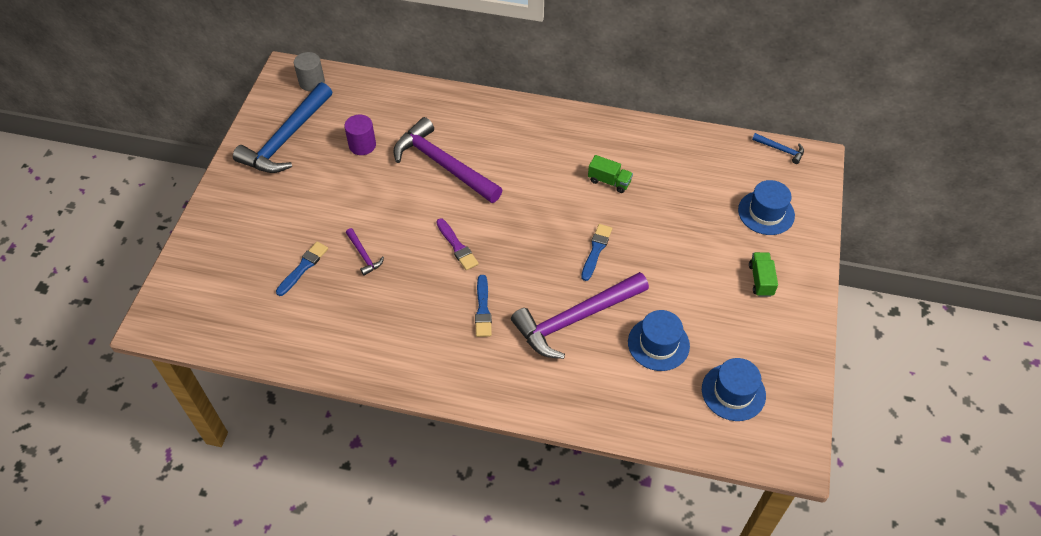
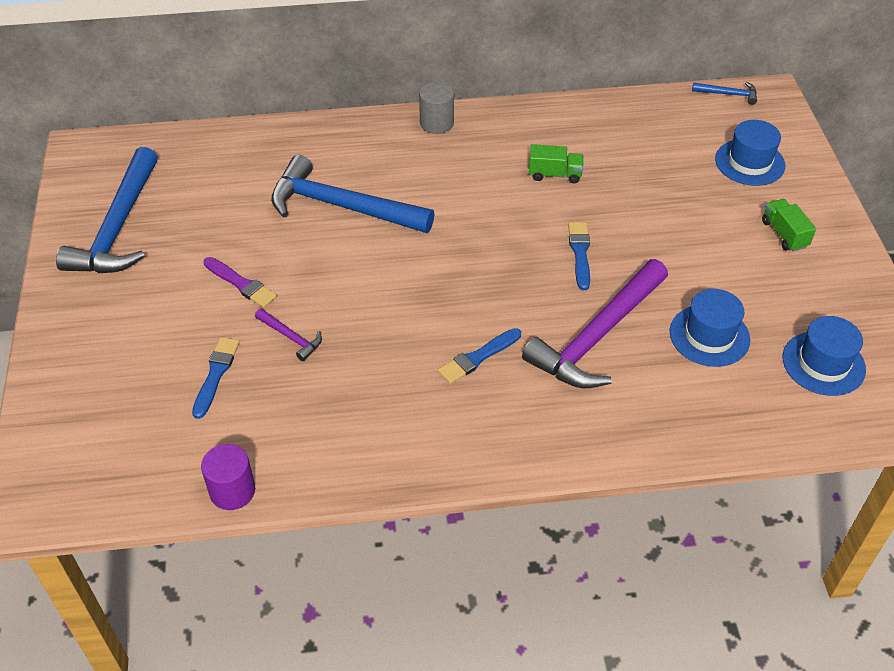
camera: 20 degrees left, 5 degrees down
(312, 82) = (121, 154): grey cylinder -> grey cylinder (436, 123)
(362, 145) = (225, 210): purple cylinder -> purple cylinder (232, 491)
(442, 164) = (341, 206): purple hammer -> blue hammer
(457, 246) = (407, 294): purple brush -> purple brush (241, 284)
(483, 309) = (478, 357): blue brush -> blue brush turned 75 degrees clockwise

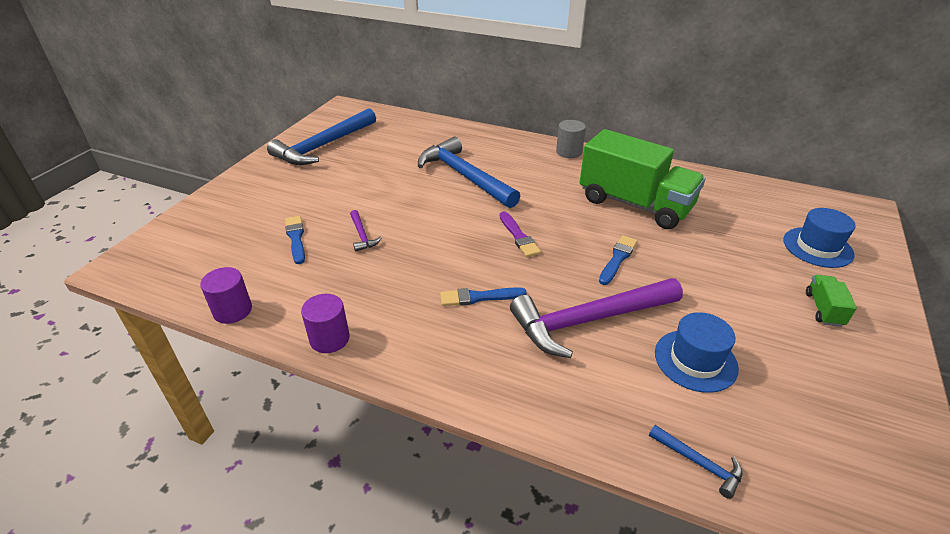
camera: 30 degrees right, 10 degrees down
(216, 374) = (296, 238): blue brush -> blue brush turned 60 degrees counterclockwise
(241, 284) = (362, 196): purple brush -> purple brush (519, 236)
(367, 471) = (329, 339): none -> purple cylinder
(554, 174) = (634, 204): green truck -> green truck, size x2.46
(729, 94) = (824, 198): blue hammer -> blue hammer (699, 463)
(823, 363) = (808, 433): blue hat -> none

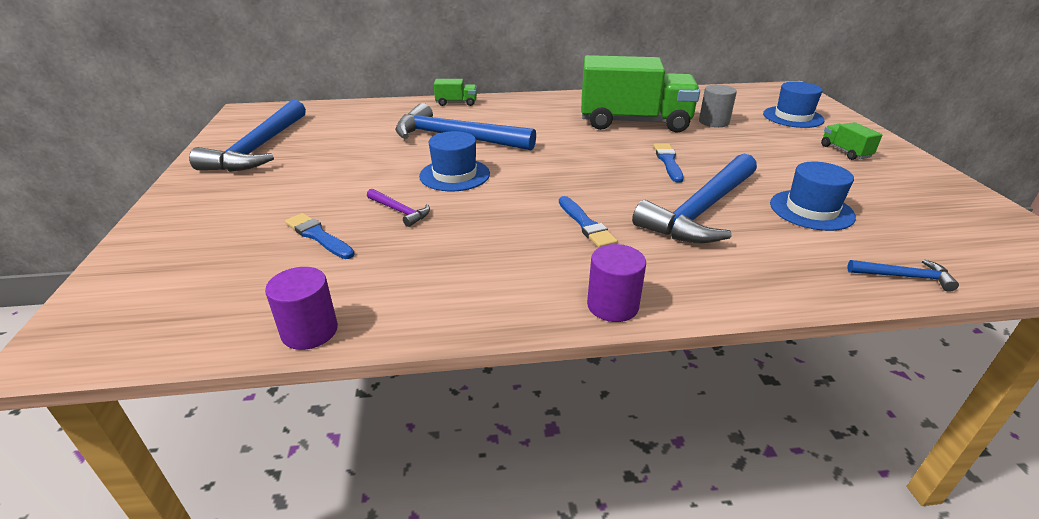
camera: 30 degrees left, 5 degrees down
(329, 339) = (471, 313): purple cylinder -> purple cylinder (612, 305)
(429, 214) = (454, 175): none -> blue hat
(479, 297) = (586, 224): blue brush -> blue brush turned 75 degrees counterclockwise
(499, 138) = (456, 103): none -> green truck
(519, 236) = (565, 169): purple brush -> none
(569, 152) = (534, 100): grey cylinder -> grey cylinder (713, 122)
(588, 321) = (700, 211): purple hammer -> blue hammer

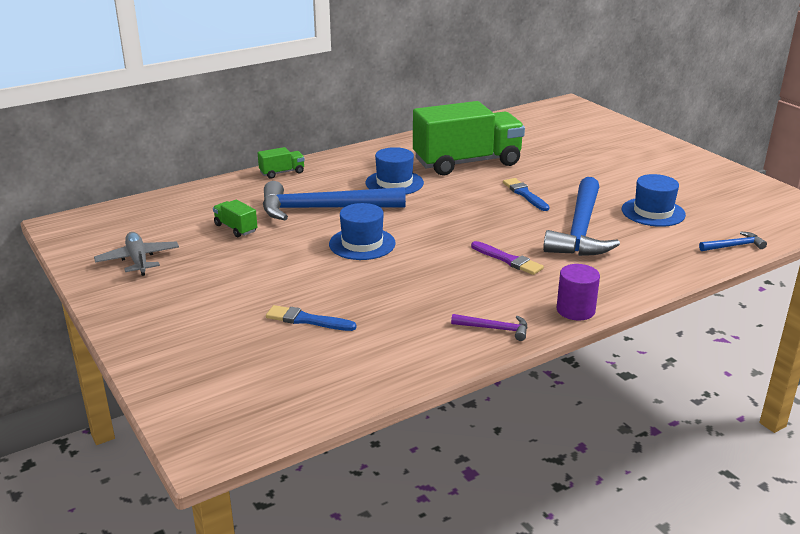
camera: 25 degrees left, 5 degrees down
(258, 148) = (138, 260): blue hammer -> grey plane
(309, 331) = (388, 382): purple cylinder -> none
(400, 211) = (352, 284): purple hammer -> purple hammer (495, 329)
(586, 224) = (508, 260): blue brush -> purple brush
(713, 122) = (531, 149): grey cylinder -> none
(793, 117) = (589, 133): blue hat -> blue hat (394, 183)
(845, 151) = (646, 158): green truck -> green truck (236, 228)

